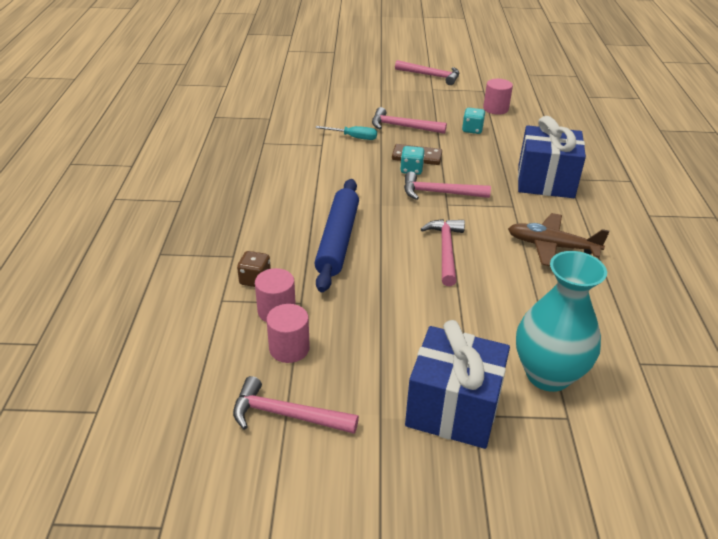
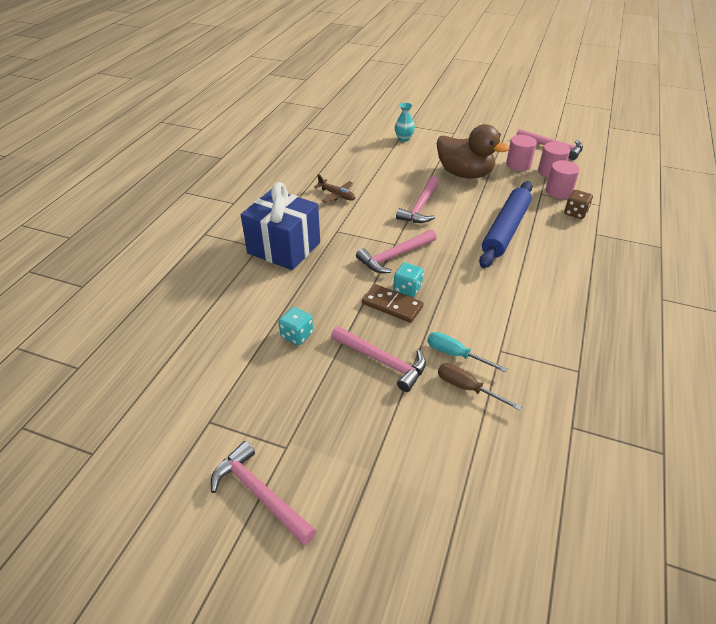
camera: 160 degrees left, 5 degrees up
(340, 123) = (467, 388): none -> brown screwdriver
(415, 315) = (464, 174): none -> brown duck
(439, 193) = (394, 256): pink hammer -> pink hammer turned 120 degrees clockwise
(453, 409) = (463, 136): blue gift -> none
(495, 109) = (231, 370): pink cylinder -> pink cylinder (518, 164)
(548, 374) = (403, 139): turquoise vase -> turquoise vase, size x0.45
(551, 246) = (337, 195): brown plane -> brown plane, size x0.64

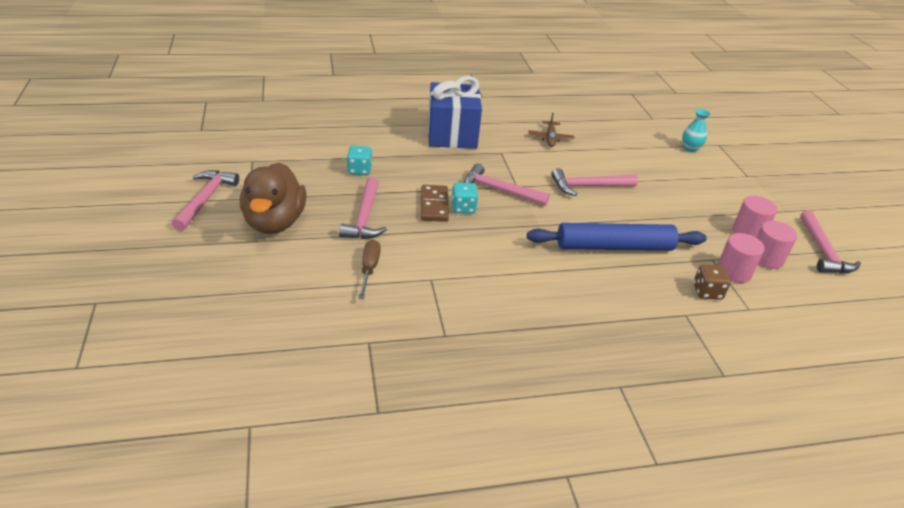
camera: 55 degrees right, 5 degrees down
(455, 354) = (404, 254): turquoise screwdriver -> none
(464, 174) = (679, 200): brown duck -> brown duck (274, 222)

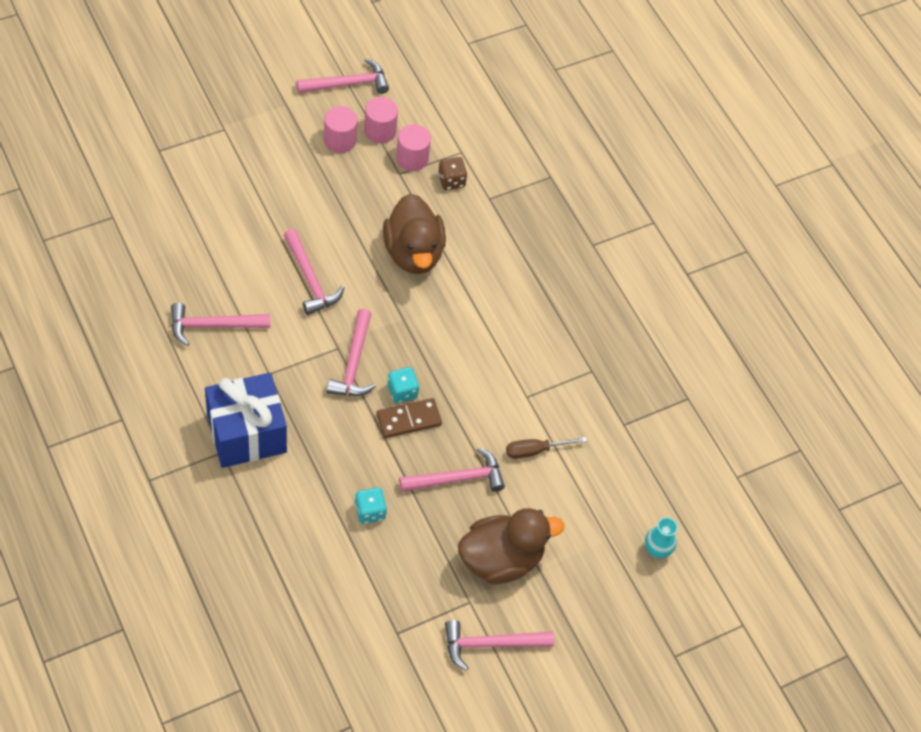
camera: 110 degrees left, 20 degrees up
(550, 138) = (213, 325): brown plane -> pink hammer
(614, 247) = (413, 253): blue rolling pin -> brown duck
(690, 149) = (181, 180): turquoise vase -> turquoise vase (657, 549)

